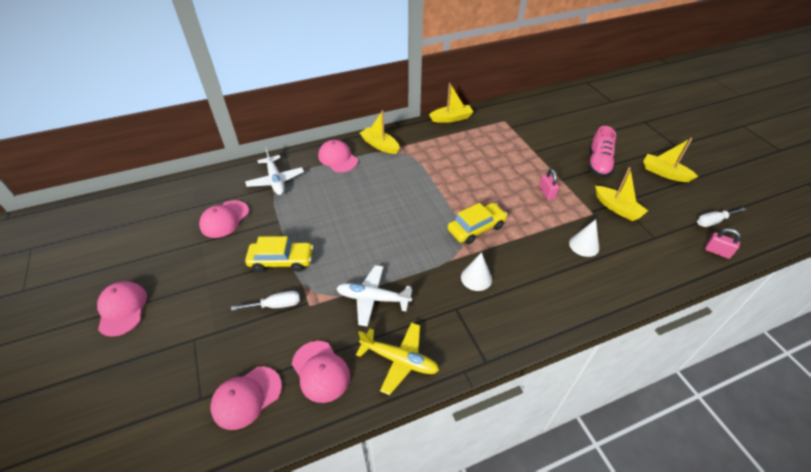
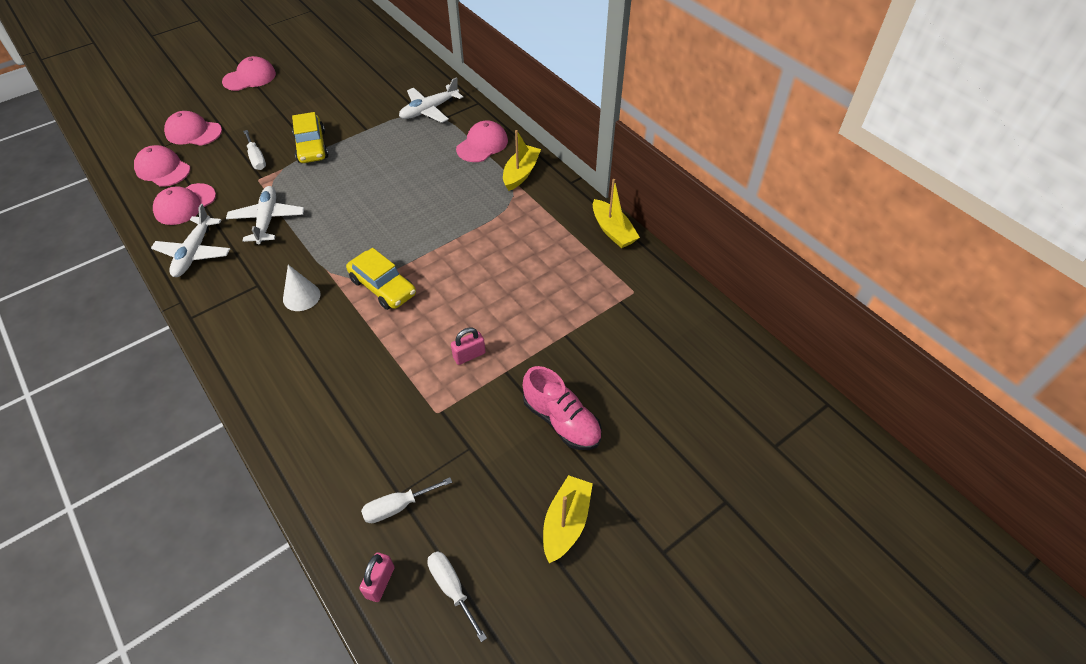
camera: 75 degrees right, 5 degrees up
(224, 219) = (363, 95): pink cap -> pink cap (193, 132)
(399, 360) = (194, 253): yellow plane -> white plane
(584, 245) = (369, 402): white cone -> none
(598, 163) = (561, 421): pink shoe -> pink shoe turned 135 degrees counterclockwise
(617, 208) = (455, 445): yellow boat -> none
(664, 239) = (397, 506): none -> white screwdriver

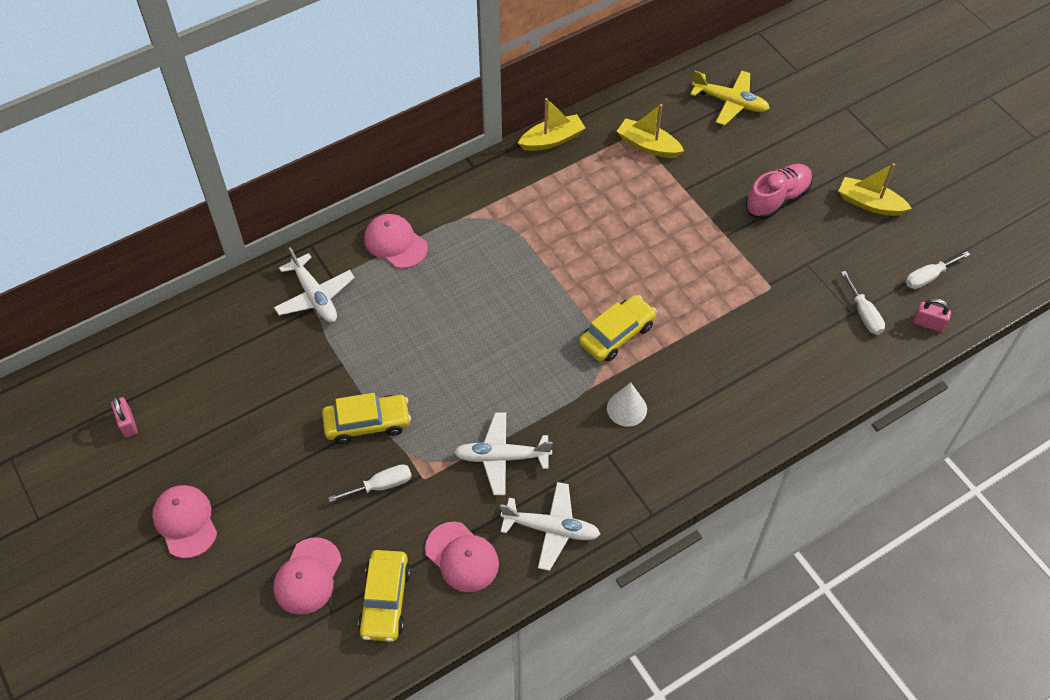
camera: 85 degrees left, 5 degrees up
(163, 169) = (385, 600): pink cap -> yellow car
(469, 355) = (707, 262): pink padlock -> pink padlock (127, 423)
(521, 173) = (452, 209): yellow boat -> yellow boat (648, 145)
(700, 376) = (730, 102): none -> yellow plane

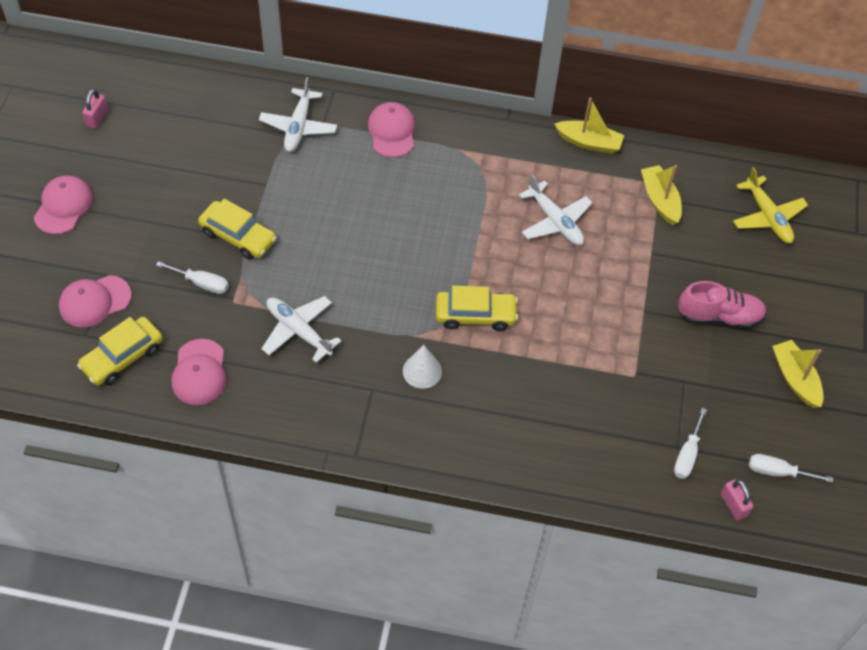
camera: 40 degrees right, 0 degrees up
(551, 529) = (277, 406): white plane -> white plane (555, 221)

